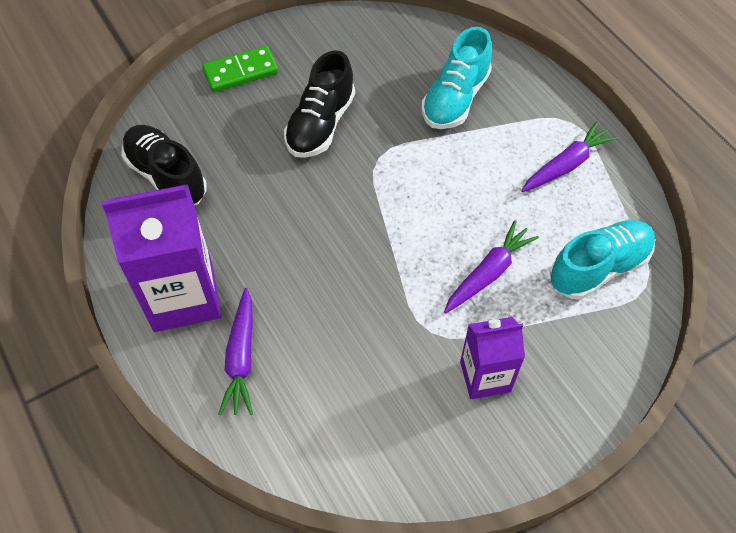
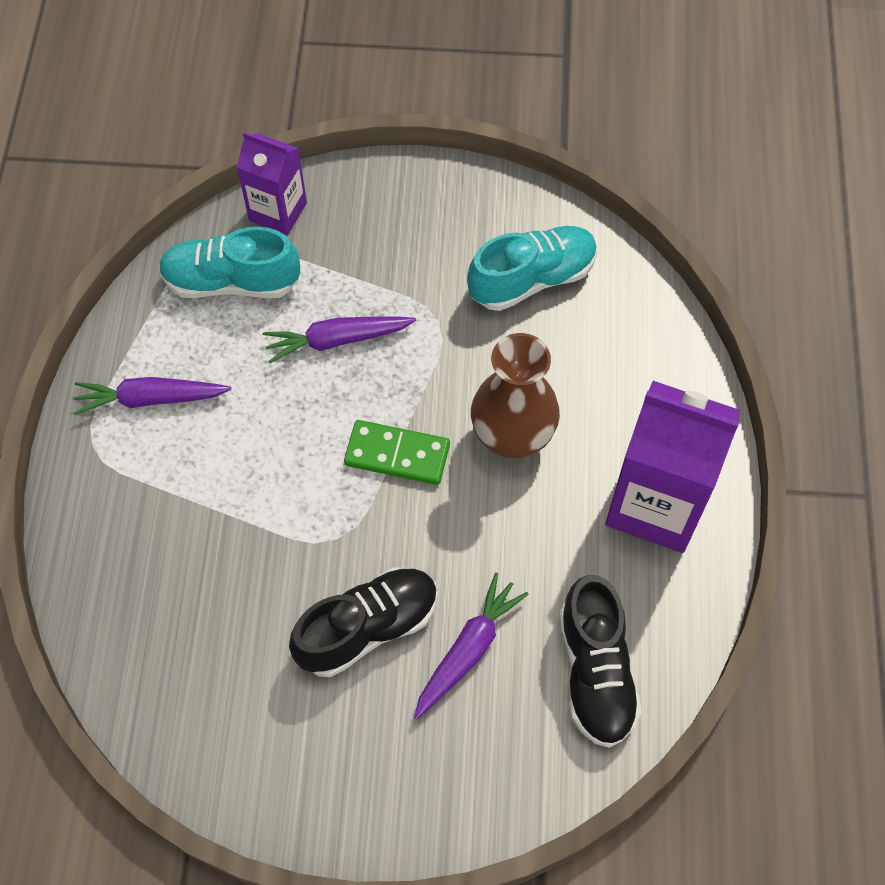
camera: 145 degrees left, 5 degrees up
(240, 72) = (408, 783): green domino -> green domino (397, 454)
(241, 358) = (633, 405): purple carrot -> purple carrot (468, 649)
(315, 282) = (512, 436): none -> brown vase
(455, 99) = (185, 559): turquoise shoe -> turquoise shoe (532, 279)
(485, 376) = (423, 257): purple carton -> purple carton (278, 211)

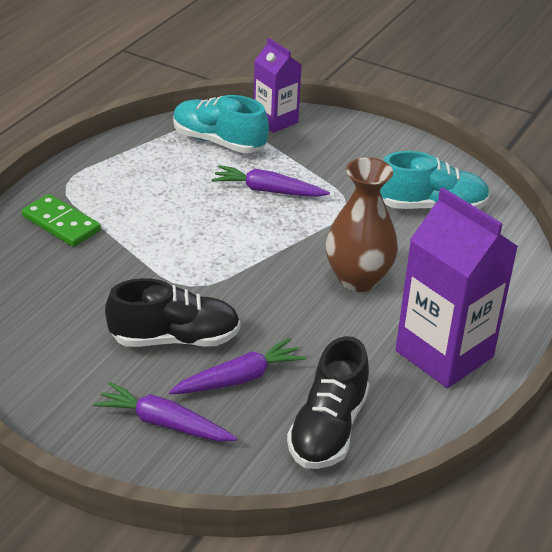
camera: 25 degrees right, 25 degrees down
(150, 399) = (121, 176): purple carrot -> purple carrot (164, 423)
(397, 454) = (266, 259): green domino -> green domino (61, 223)

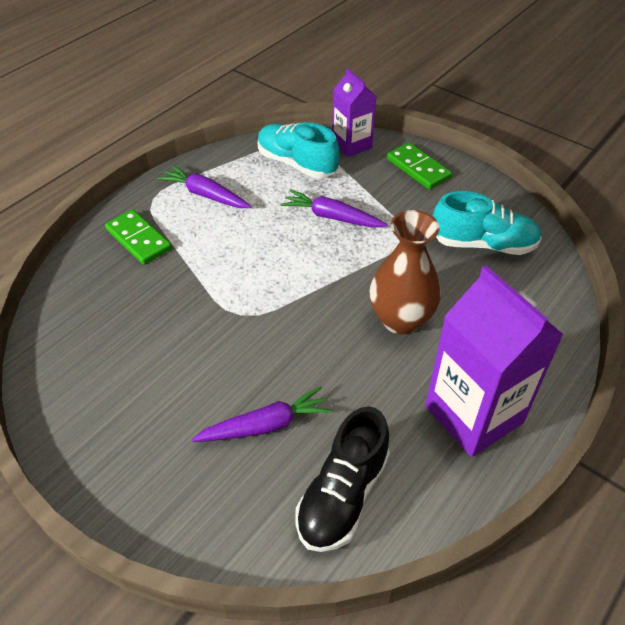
camera: 10 degrees right, 10 degrees up
(164, 423) = (182, 471): purple carrot -> purple carrot (205, 195)
(175, 339) = (214, 373): black shoe -> none
(351, 140) = (418, 168): none -> green domino

